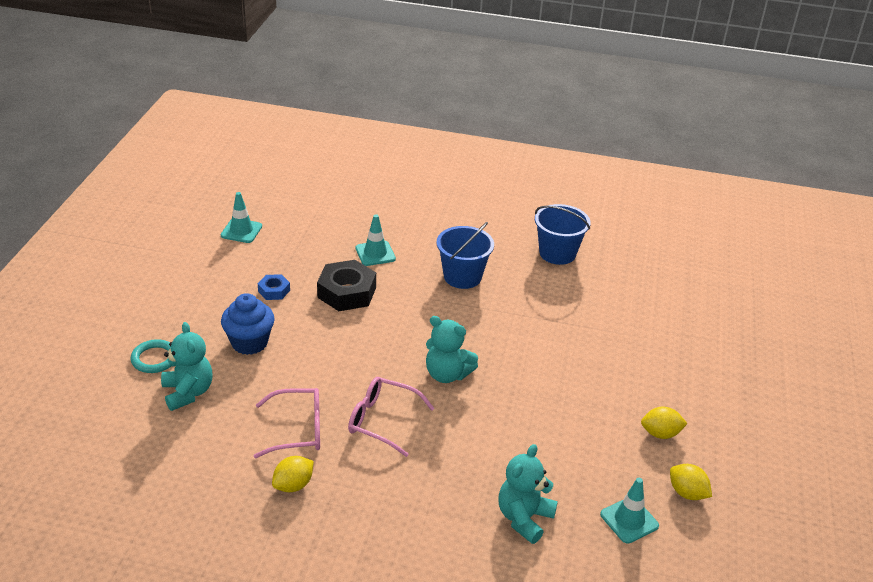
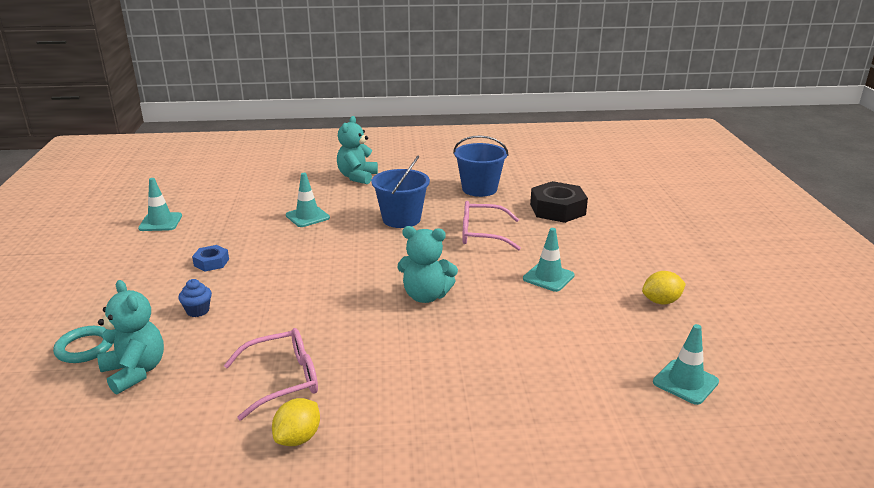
camera: 15 degrees left, 10 degrees down
(249, 343) = (198, 311): blue cupcake -> blue cupcake, size x0.53
(347, 292) = (291, 250): black nut -> black nut (557, 209)
(382, 420) = (376, 350): pink glasses -> pink glasses (482, 234)
(524, 518) = (579, 407): turquoise teddy bear -> turquoise teddy bear (357, 177)
(569, 380) = (548, 277): none -> turquoise traffic cone
(687, 493) = (721, 345): yellow lemon -> none

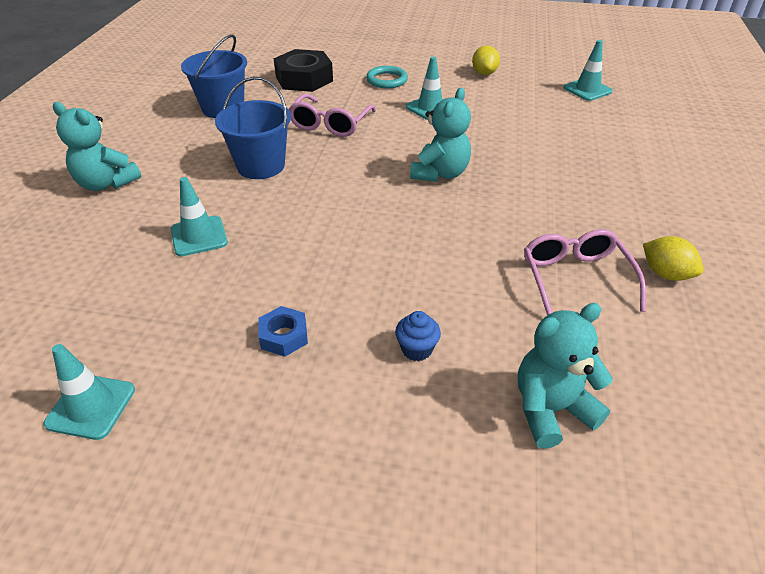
camera: 75 degrees left, 15 degrees up
(85, 347) = (484, 478): turquoise ring -> turquoise ring (387, 80)

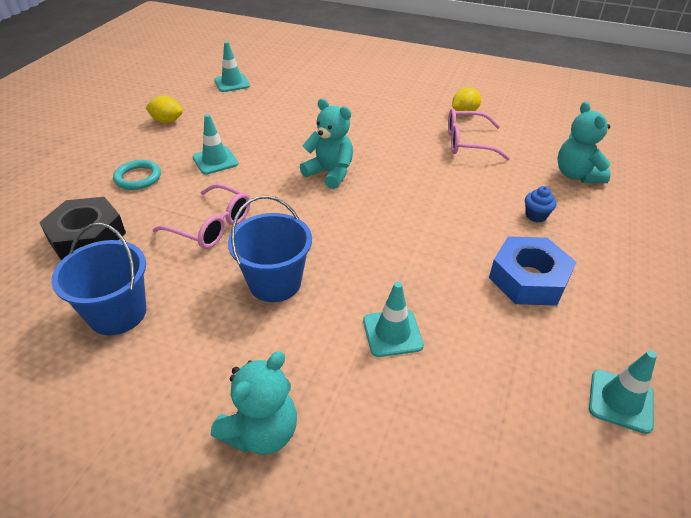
camera: 80 degrees left, 0 degrees up
(284, 336) = (528, 279): blue nut -> blue nut, size x1.91

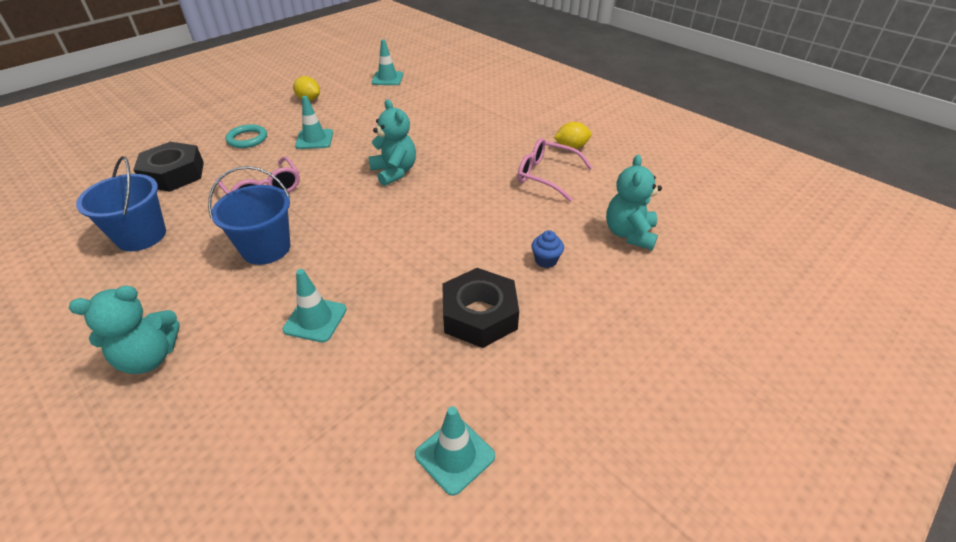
camera: 25 degrees right, 0 degrees up
(528, 279) = (479, 315): blue nut -> black nut

